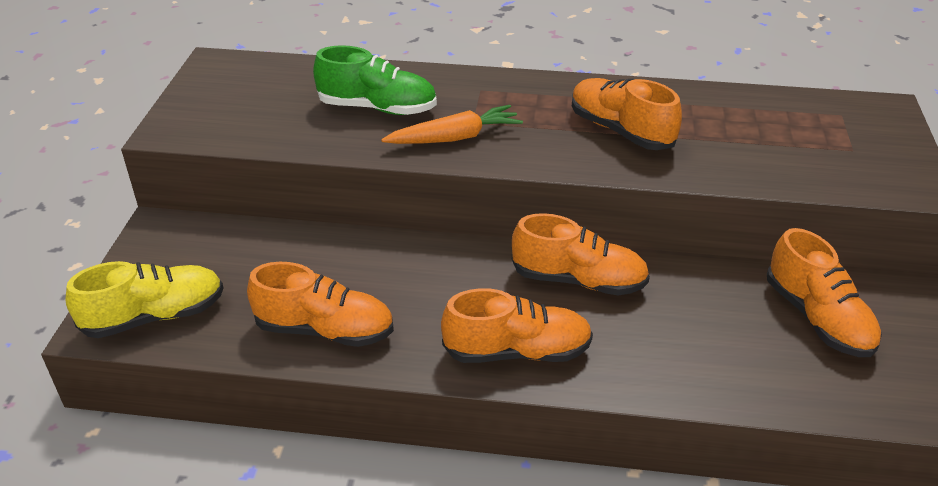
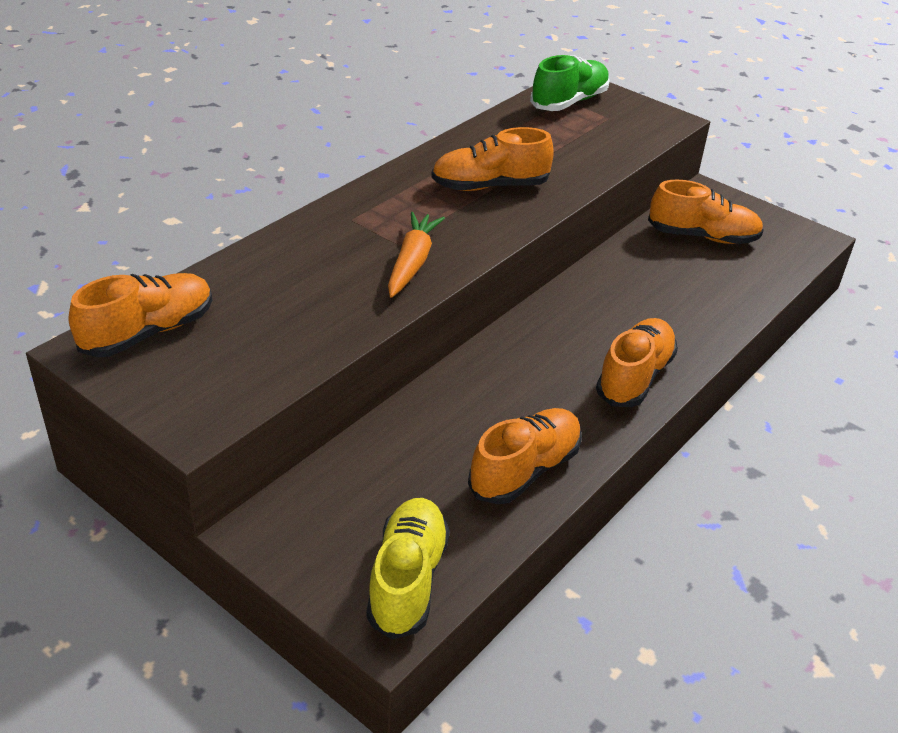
camera: 60 degrees left, 0 degrees up
(377, 108) = (314, 282): green shoe -> green shoe (569, 102)
(578, 280) = (580, 311): orange shoe -> orange shoe (148, 332)

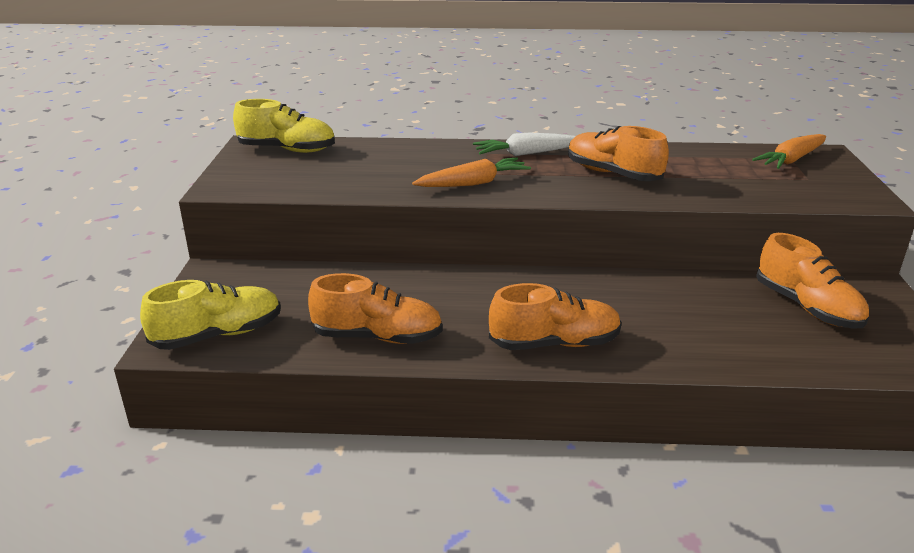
camera: 55 degrees right, 10 degrees down
(148, 332) = (287, 150): orange shoe -> yellow shoe
(385, 200) = (527, 154): none -> white carrot
(569, 102) = (791, 160): green shoe -> orange carrot

